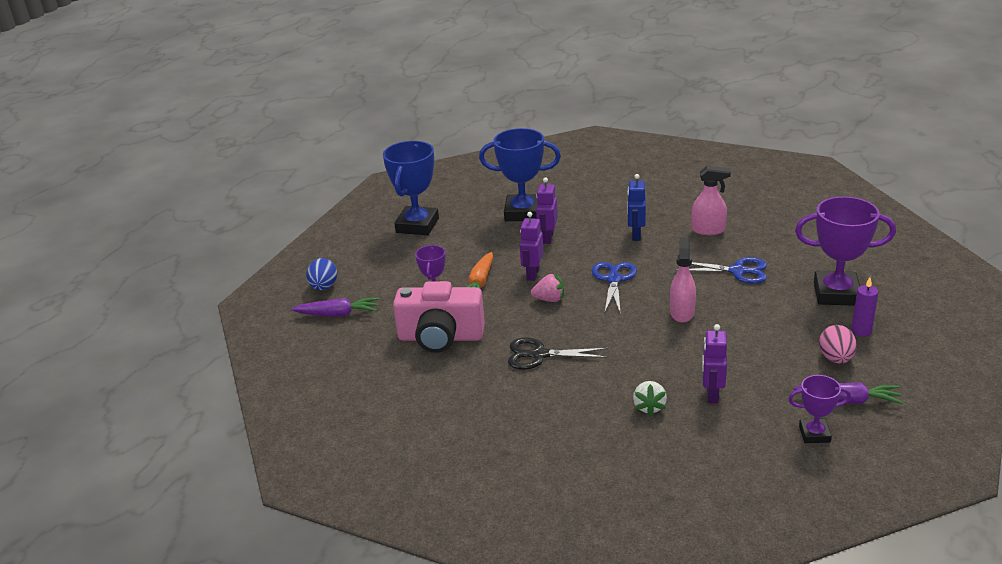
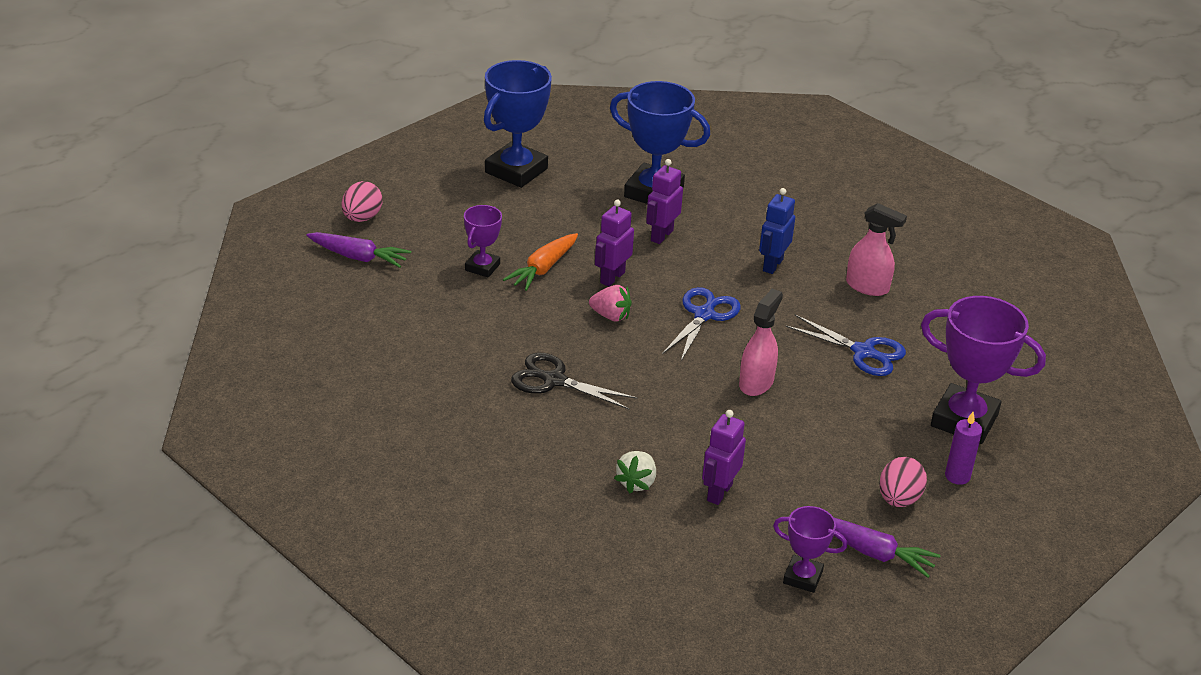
camera: 15 degrees right, 5 degrees up
(324, 287) = (362, 218): blue egg -> pink egg
(440, 337) = (456, 323): pink camera -> none

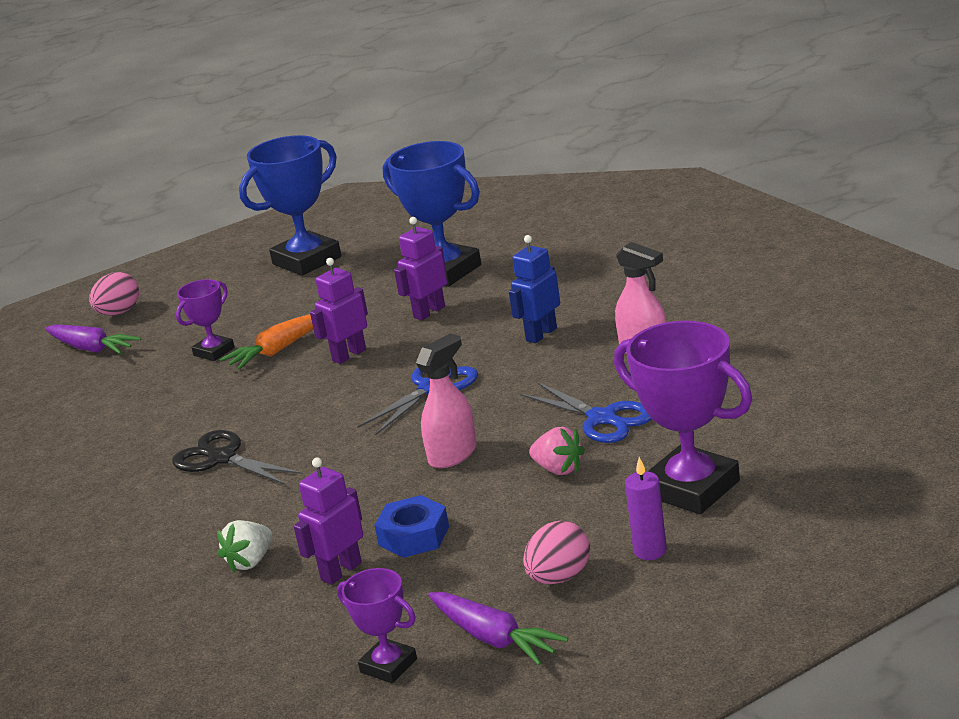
camera: 20 degrees right, 10 degrees down
(611, 316) = (324, 392): pink strawberry -> pink strawberry (558, 469)
(763, 460) = (414, 536): none -> blue nut

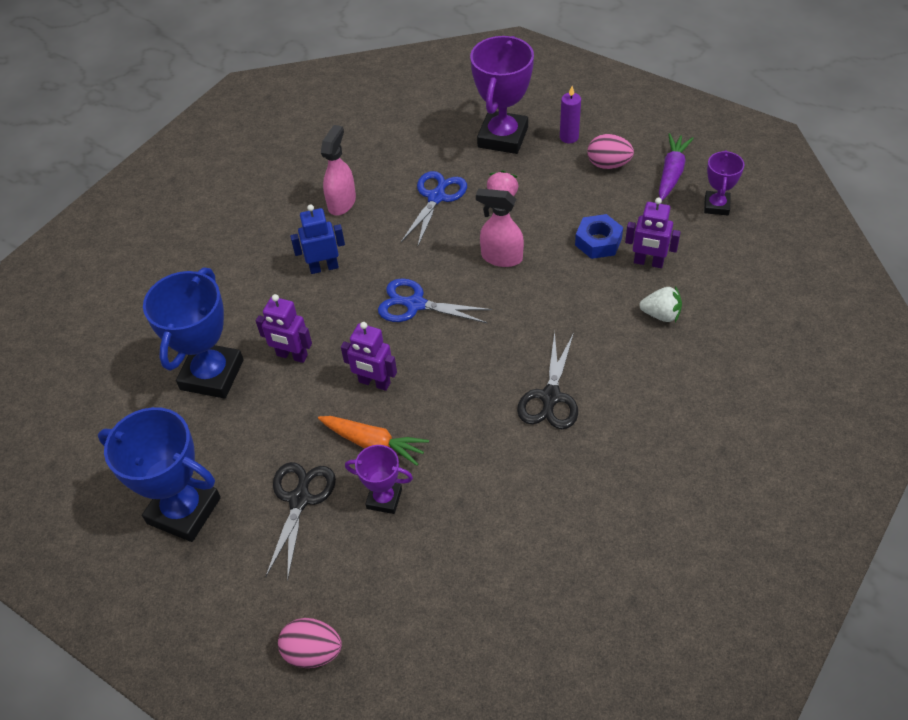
camera: 115 degrees left, 25 degrees up
(91, 349) = (395, 630): purple carrot -> none
(260, 311) = (300, 499): none -> black scissors
(541, 334) = (324, 267): blue robot -> blue robot turned 150 degrees clockwise

